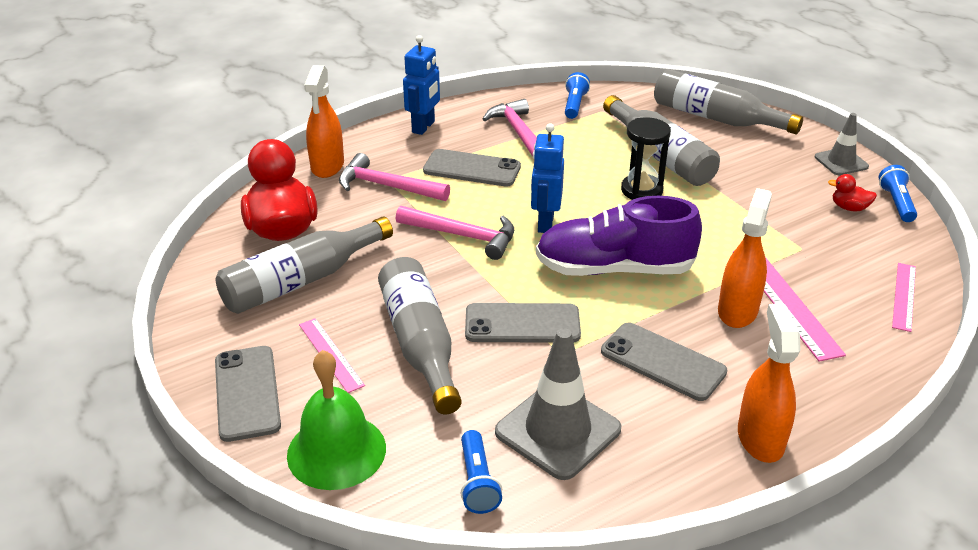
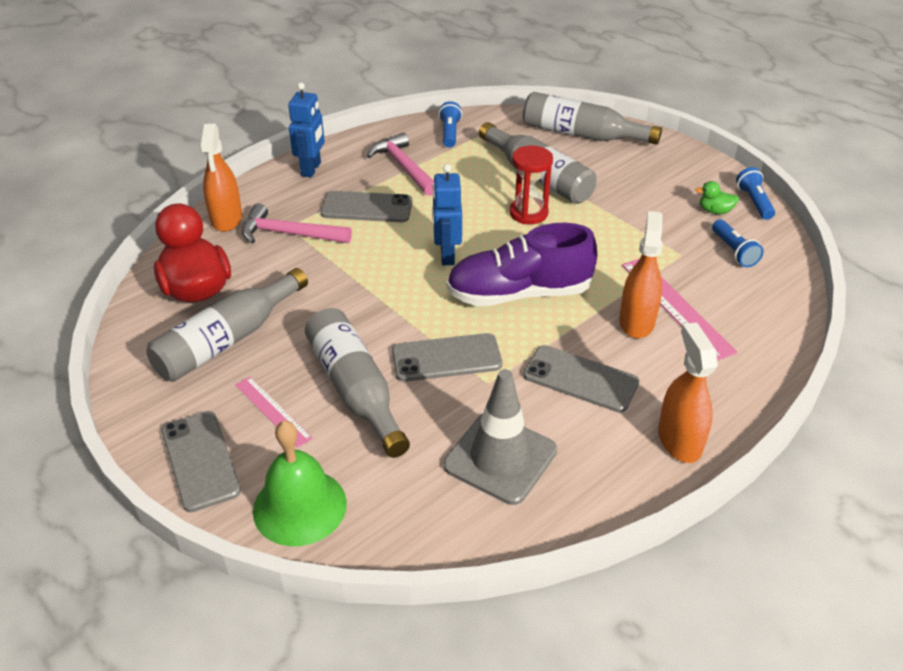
camera: 10 degrees left, 5 degrees up
(463, 236) = (372, 276): pink hammer -> none
(477, 482) = (438, 518): blue flashlight -> blue flashlight (734, 251)
(641, 190) = (528, 213): black hourglass -> red hourglass
(841, 162) = (699, 167): grey traffic cone -> none
(849, 208) = (714, 211): red duck -> green duck
(904, 296) = (776, 290): pink ruler -> none

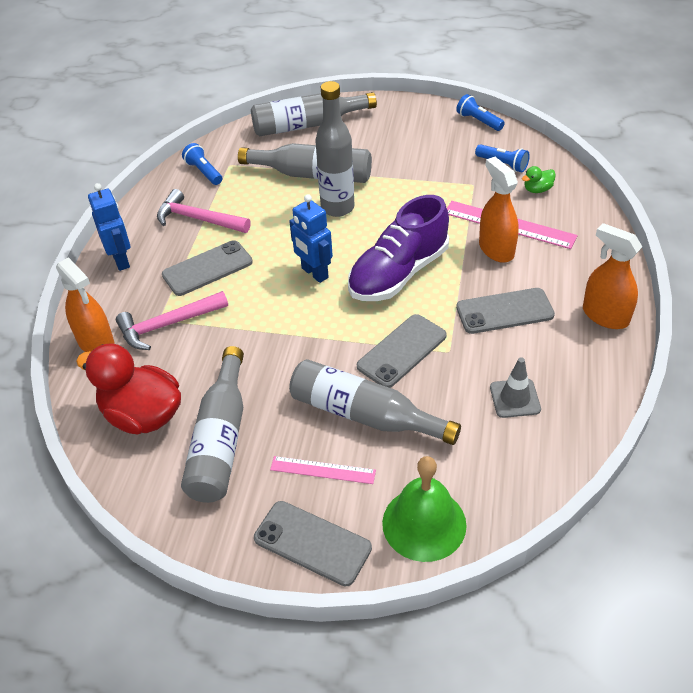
camera: 35 degrees left, 5 degrees up
(500, 458) = (515, 398): grey traffic cone -> grey traffic cone, size x0.58
(528, 213) = (337, 208): red hourglass -> grey bottle
(714, 211) = (461, 140): green duck -> green duck (537, 189)

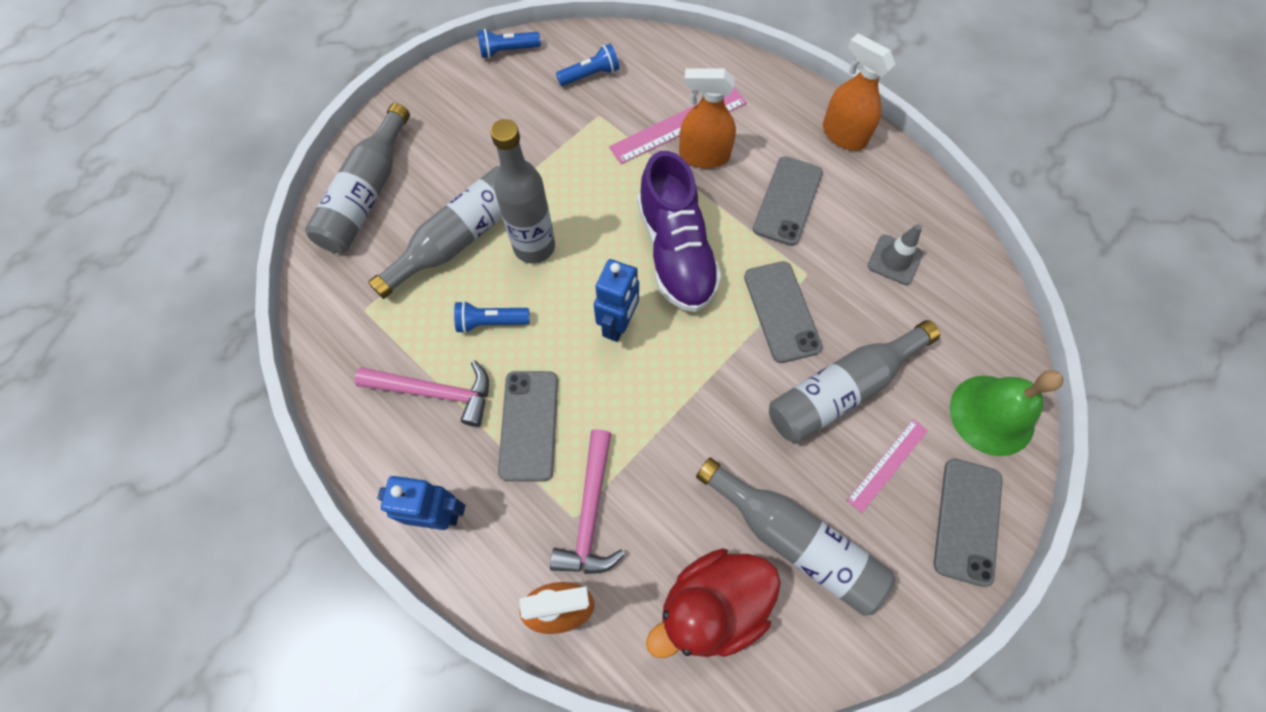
camera: 60 degrees left, 20 degrees up
(198, 219) = (435, 392): pink hammer -> pink hammer turned 135 degrees counterclockwise
(204, 172) = (353, 343): blue flashlight -> blue flashlight (491, 322)
(312, 543) = (967, 521): grey phone -> grey phone turned 45 degrees counterclockwise
(314, 273) = (618, 325): blue robot -> blue robot turned 60 degrees counterclockwise
(537, 189) = (649, 74): green duck -> none
(605, 316) = (843, 135): orange spray bottle -> orange spray bottle turned 60 degrees clockwise

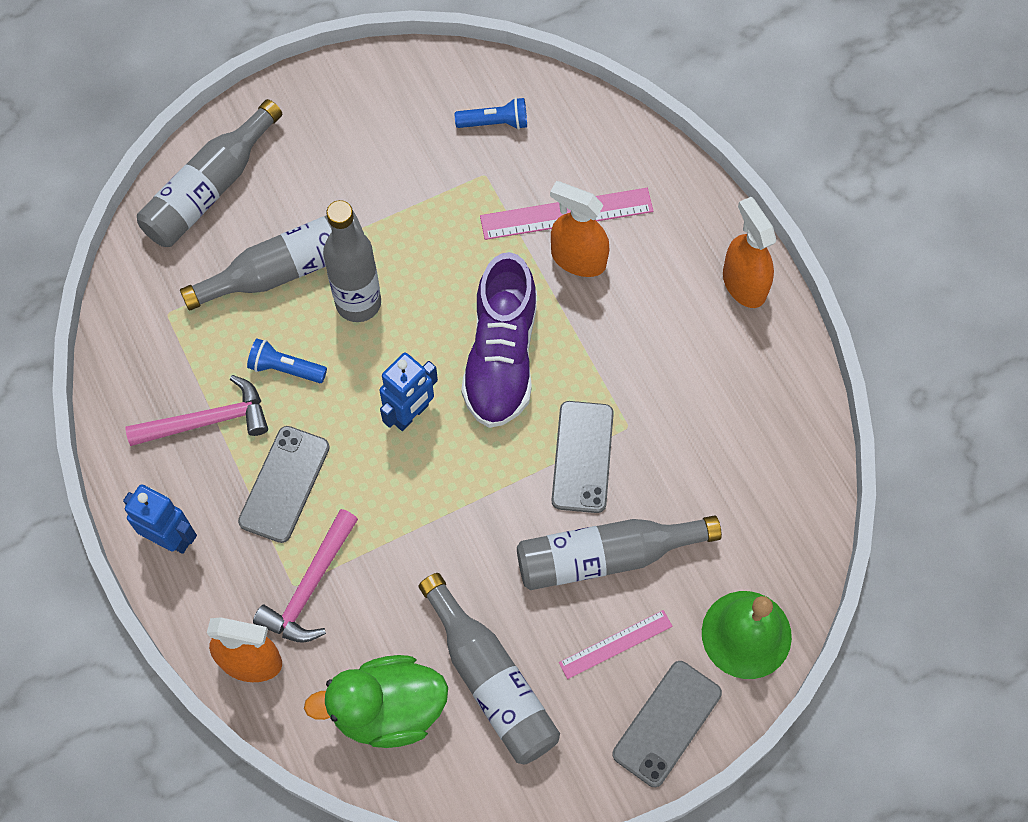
camera: 20 degrees right, 0 degrees up
(435, 392) = (207, 421): pink hammer -> pink hammer turned 45 degrees counterclockwise
(508, 51) = (416, 64): blue flashlight -> none
(712, 606) = (388, 710): red duck -> green duck
(787, 201) = (645, 340): grey phone -> none
(894, 260) = (728, 442): grey traffic cone -> none

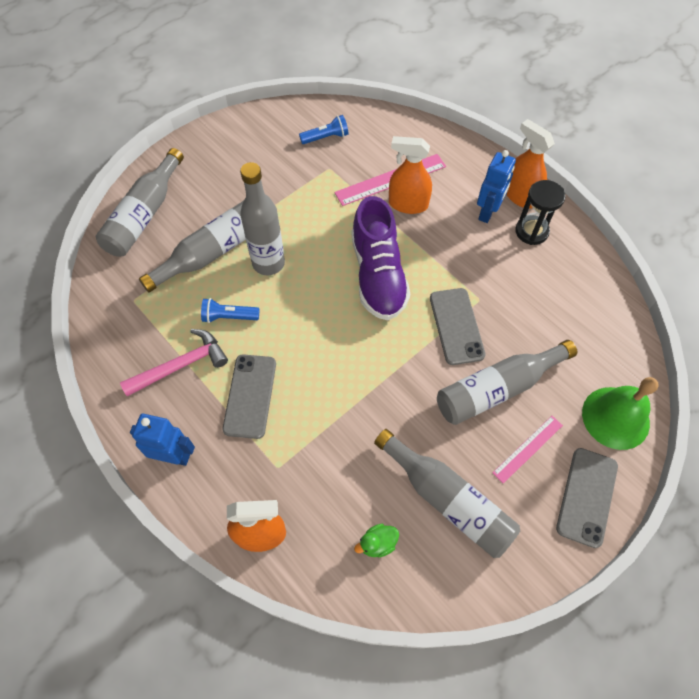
camera: 15 degrees left, 5 degrees down
(310, 586) = (290, 465): pink hammer -> none
(388, 710) = (377, 543): green duck -> green duck, size x0.43
(411, 414) = (327, 326): blue robot -> blue robot (487, 213)
(738, 343) = (531, 231): none -> black hourglass

